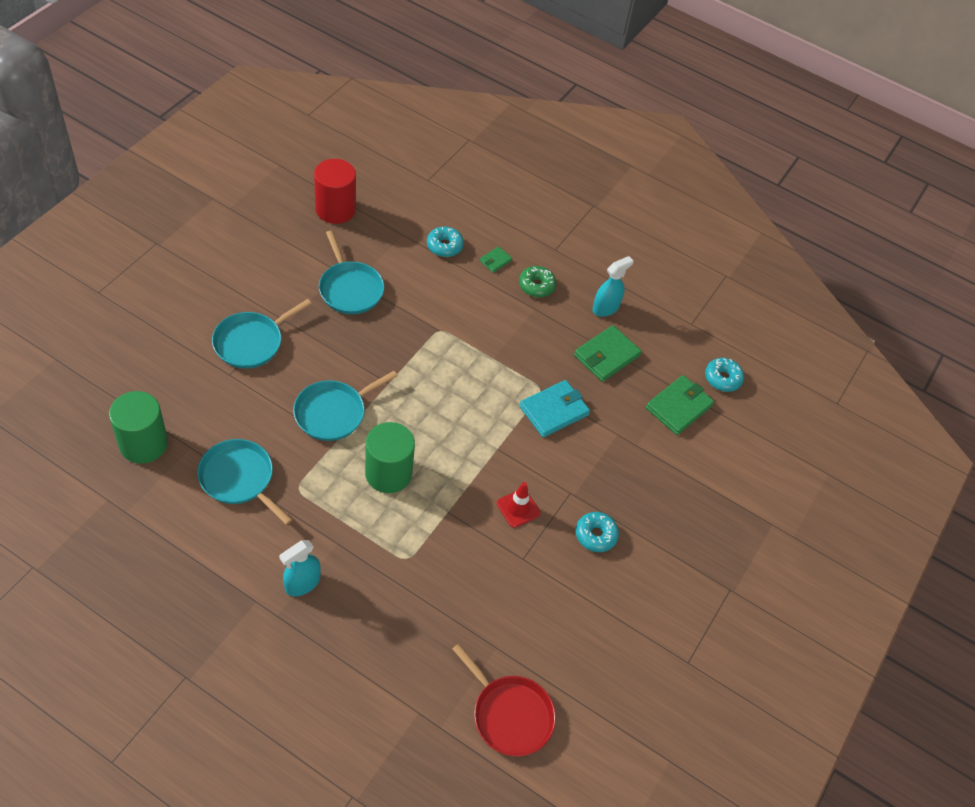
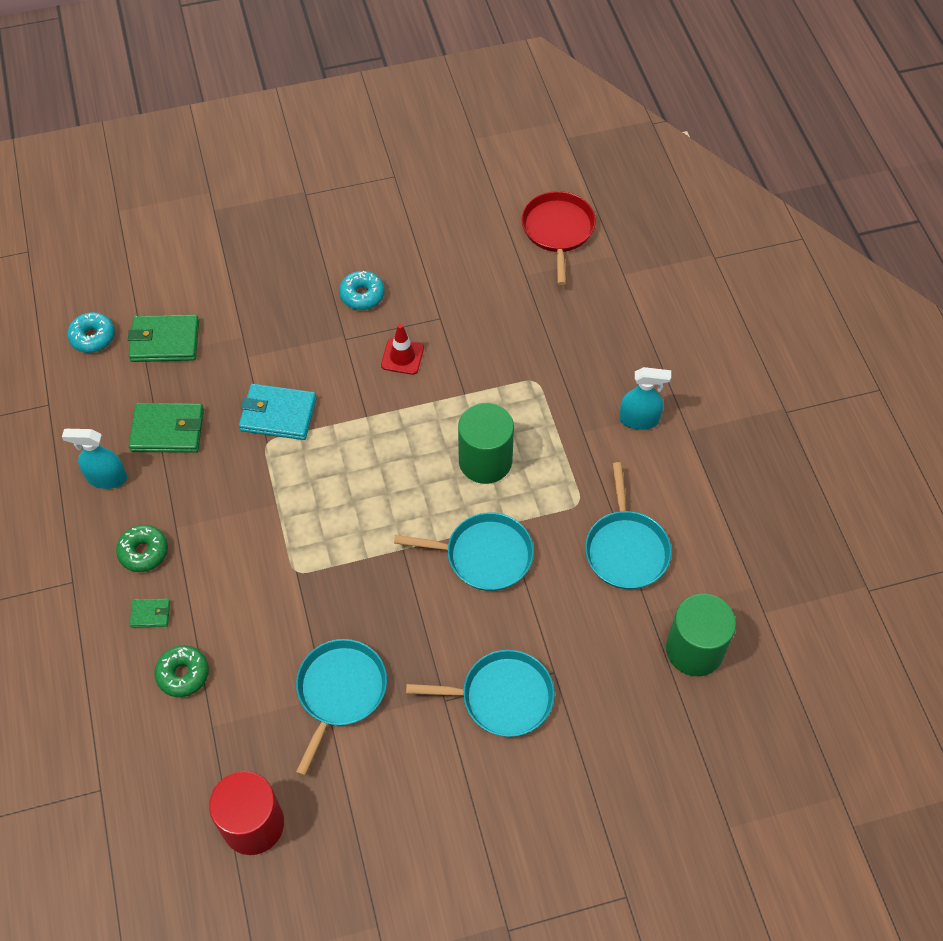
camera: 130 degrees left, 5 degrees up
(444, 246) = (183, 674): turquoise donut -> green donut

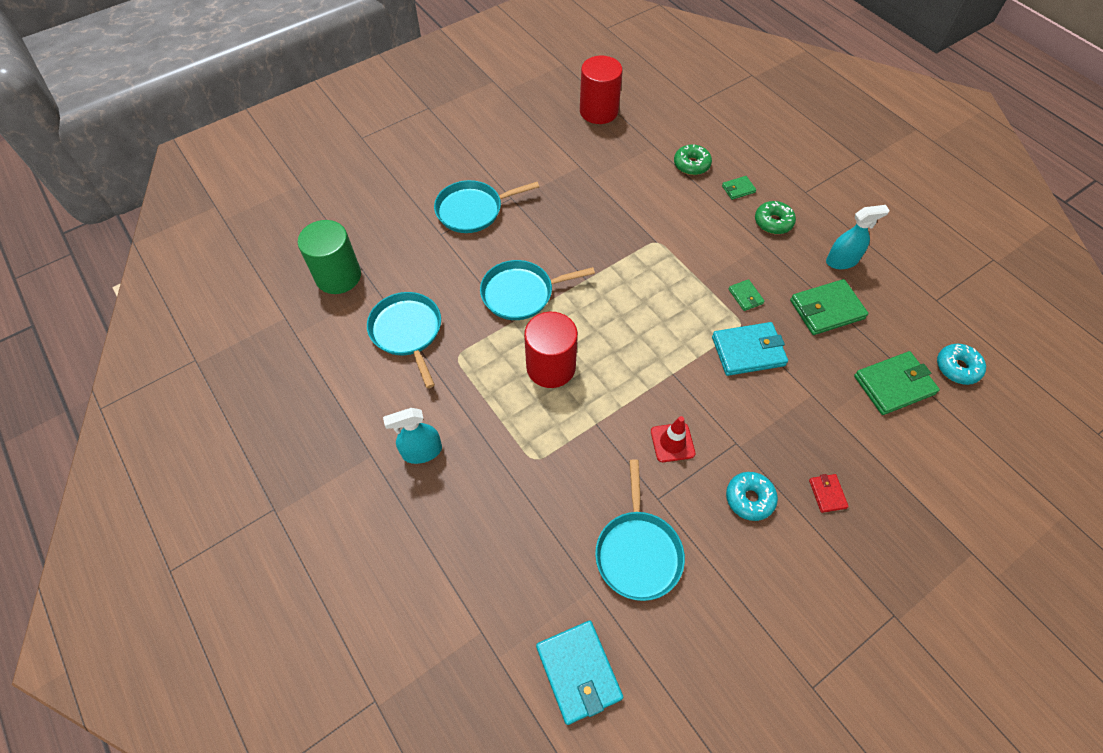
camera: 160 degrees right, 0 degrees up
(240, 471) = (745, 296): none -> green wallet
(295, 279) = (827, 494): none -> red wallet
(340, 692) = (584, 183): turquoise pan -> turquoise pan (638, 552)
(485, 461) = (551, 367): green cylinder -> red cylinder
(558, 231) = (578, 672): red pan -> turquoise wallet

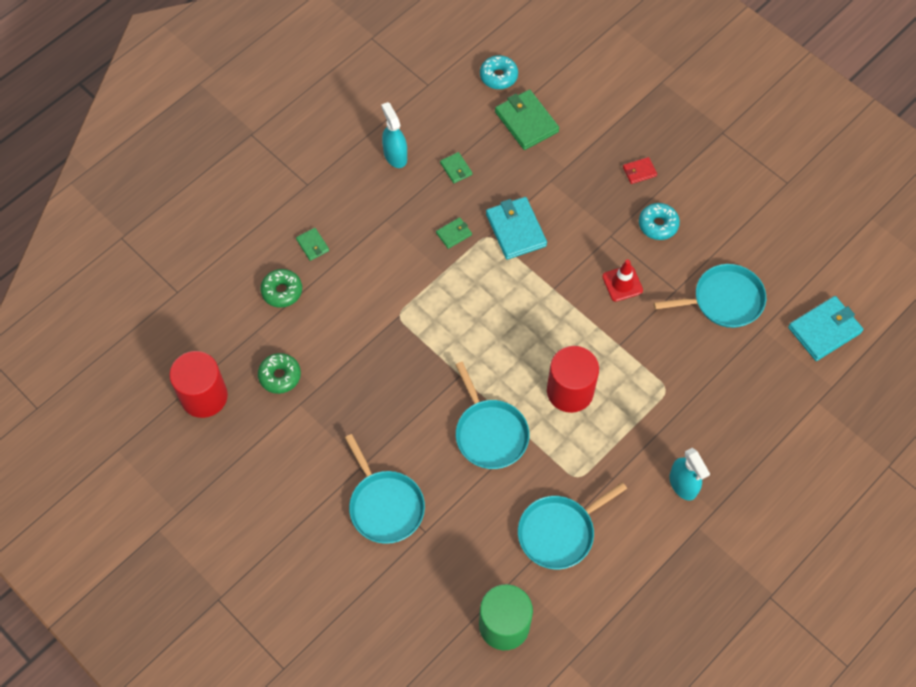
camera: 100 degrees left, 5 degrees up
(773, 222) = (354, 212): green donut -> green donut (280, 376)
(826, 309) = (456, 169): green wallet -> green wallet, size x0.51

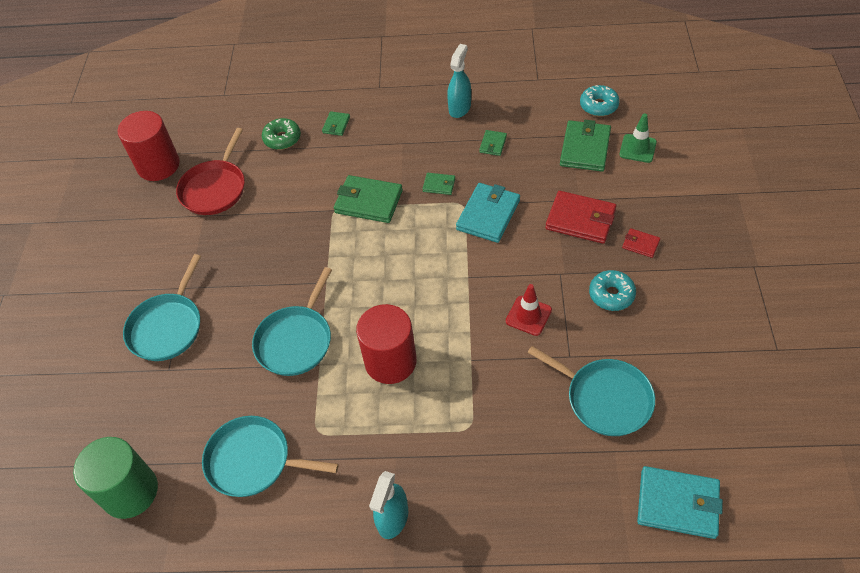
camera: 50 degrees right, 10 degrees down
(280, 376) = (215, 188): green donut -> red pan
(417, 289) = (368, 202): none -> green wallet
(563, 94) = (637, 148): none -> green traffic cone
(582, 183) = (580, 220): none -> red wallet

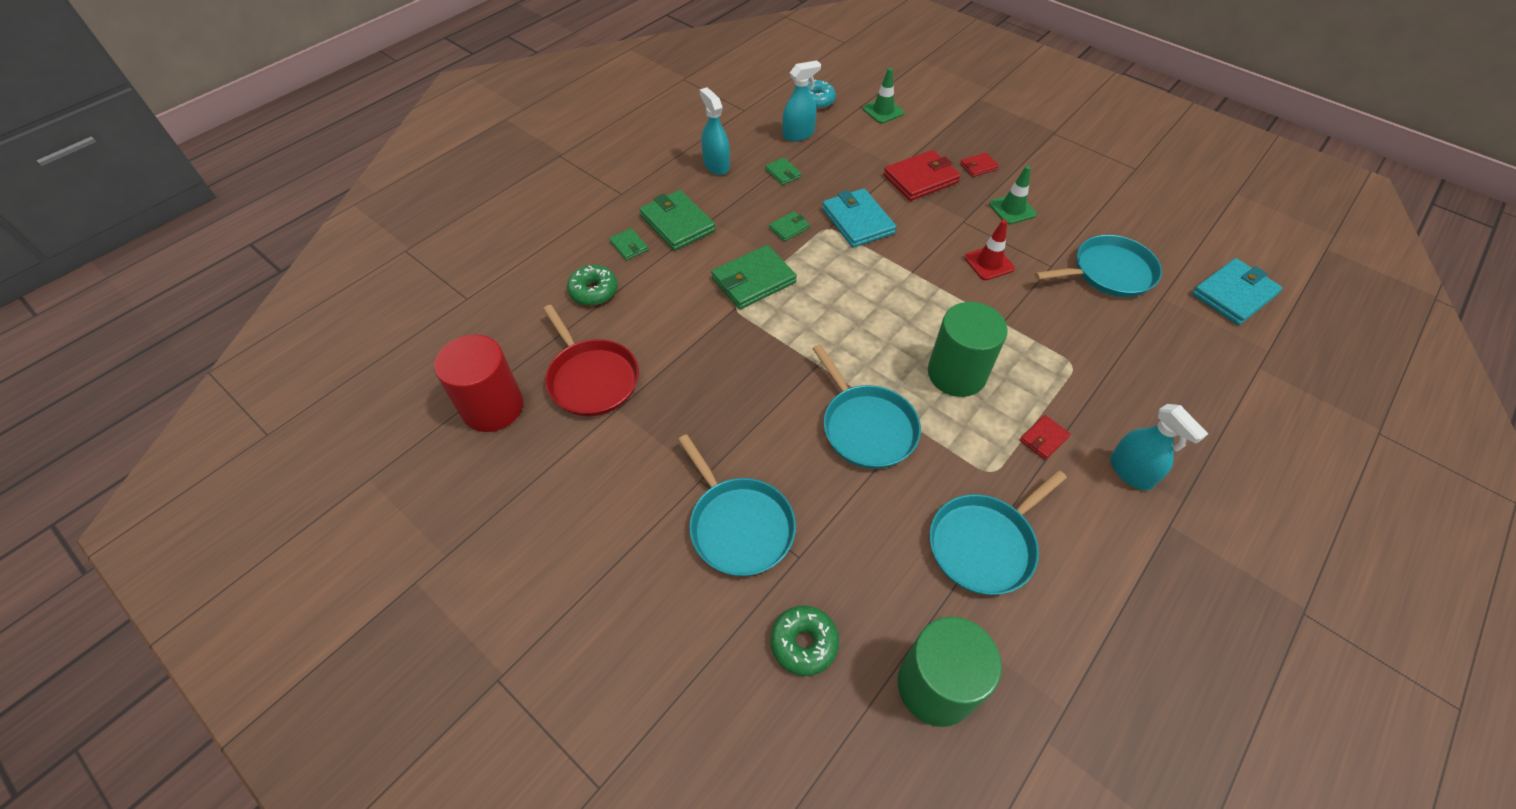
camera: 55 degrees left, 0 degrees up
(113, 409) = (804, 643): none -> green donut
(376, 446) = (1043, 438): none -> red wallet
(390, 361) = (956, 374): red cylinder -> green cylinder
(546, 123) = (798, 134): none -> turquoise spray bottle
(585, 148) = (850, 133): green wallet -> green wallet (677, 223)
(611, 295) = (1012, 209): turquoise donut -> green traffic cone

